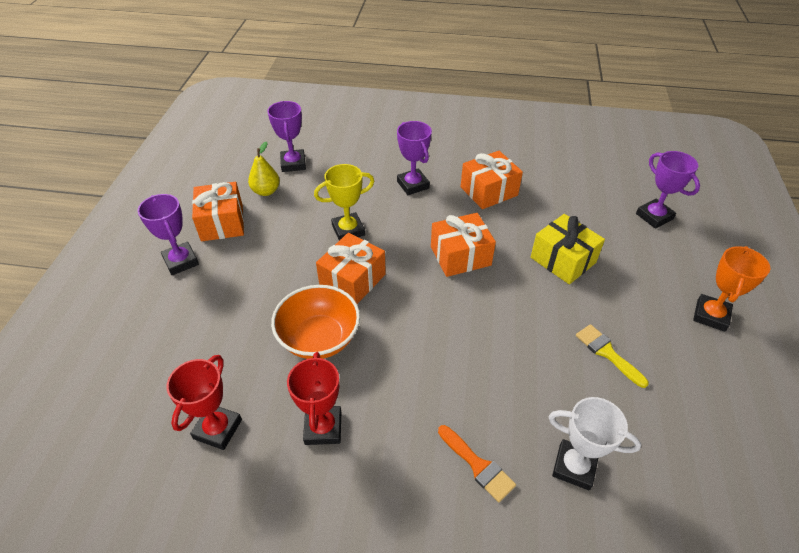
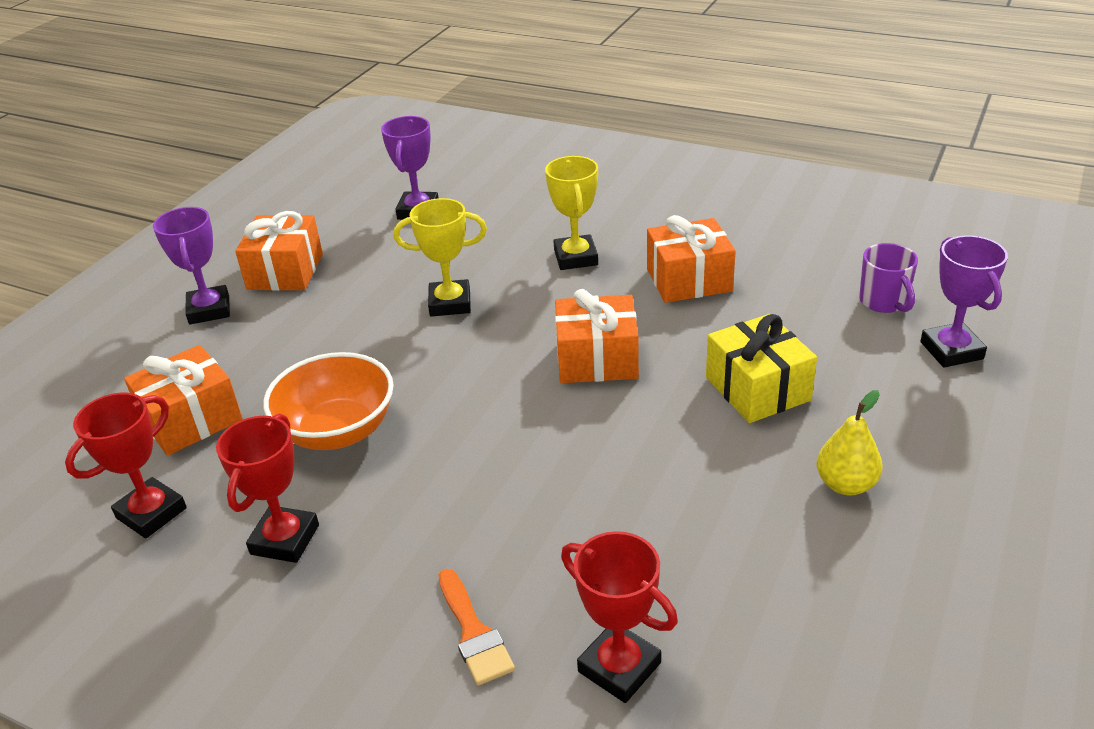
camera: 20 degrees right, 10 degrees down
(266, 191) = (363, 240): yellow pear -> yellow pear (846, 484)
(352, 280) = (422, 366): orange gift -> orange gift (191, 419)
(413, 185) = (576, 257): purple trophy -> yellow trophy
(574, 467) = (619, 667): white trophy -> red trophy
(604, 190) = (884, 302): none -> purple mug
(607, 353) = (760, 527): yellow brush -> none
(710, 315) = (973, 507): orange trophy -> none

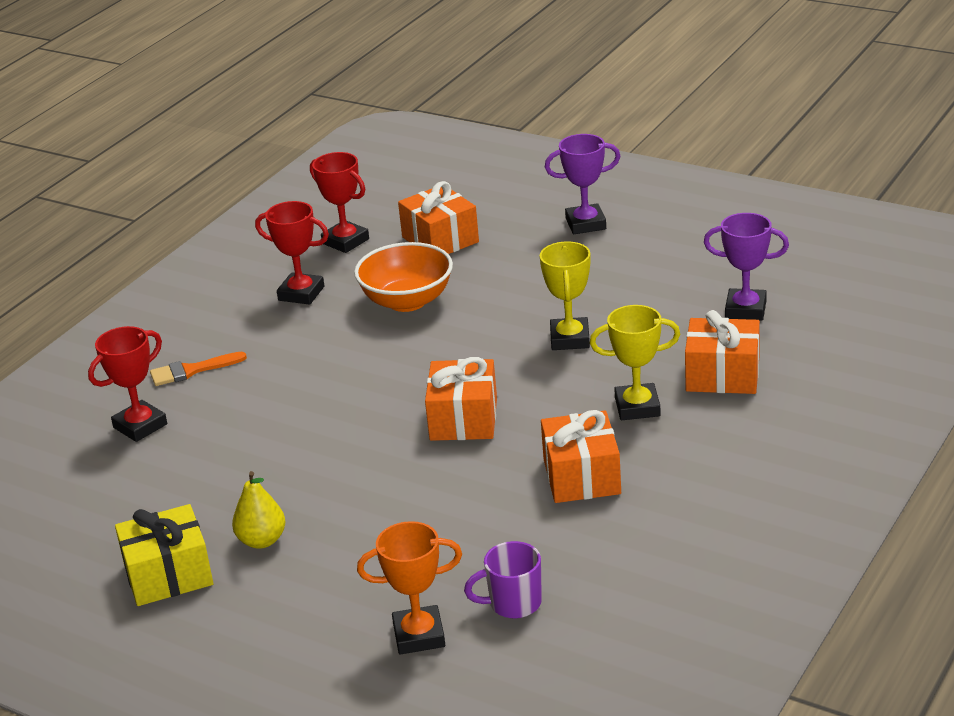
camera: 95 degrees right, 5 degrees down
(285, 271) = (640, 250): orange gift -> orange gift (722, 375)
(757, 389) = (396, 506): yellow gift -> yellow gift (168, 575)
(951, 350) = (419, 635): purple trophy -> orange trophy

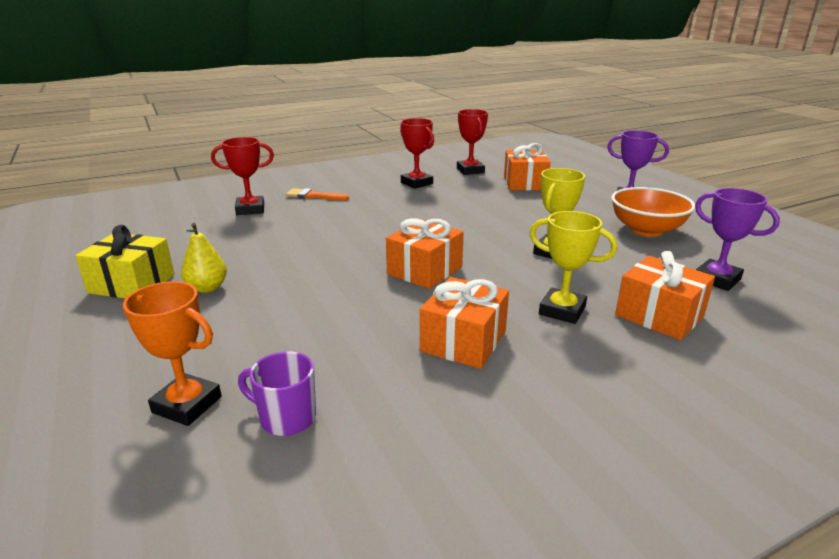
camera: 30 degrees right, 5 degrees down
(407, 301) = (470, 202): orange bowl -> orange bowl (646, 230)

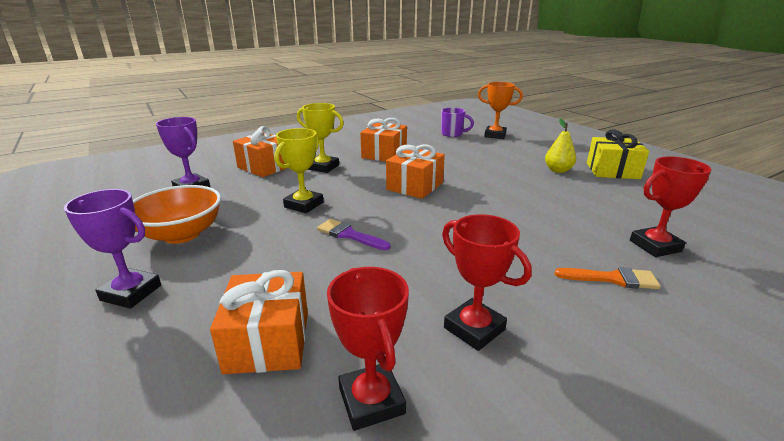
camera: 175 degrees right, 0 degrees up
(495, 224) = (349, 235): none -> purple brush

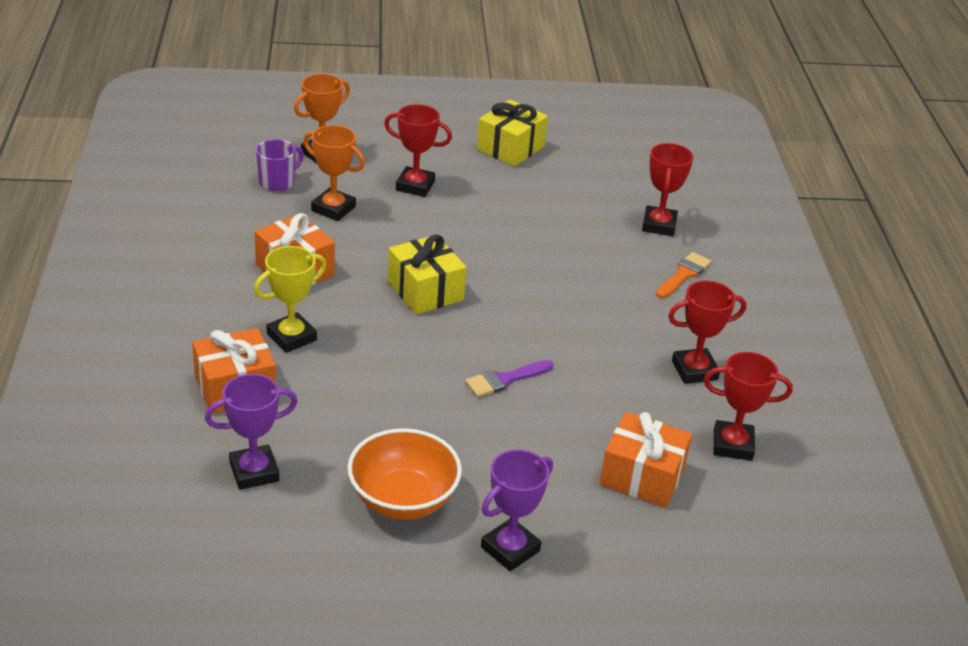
camera: 65 degrees left, 10 degrees up
(304, 205) = (402, 389): yellow trophy -> none
(415, 186) = (425, 290): orange gift -> yellow gift
(453, 148) = (333, 209): none -> orange trophy
(513, 159) = (415, 186): none -> red trophy
(558, 170) = (477, 178): yellow pear -> none

